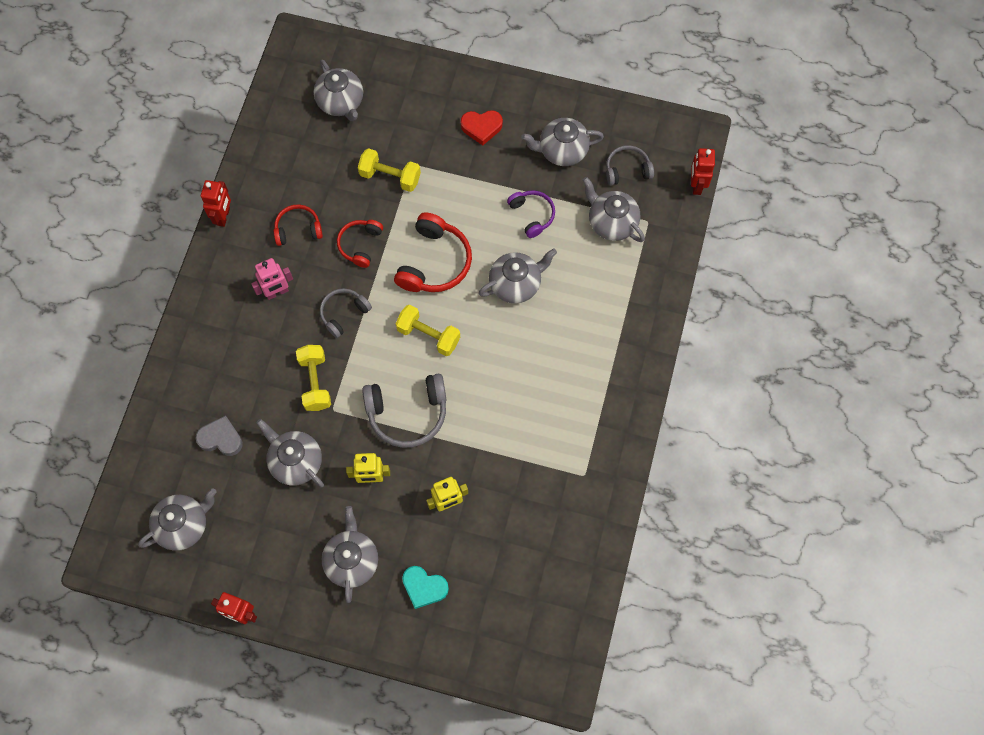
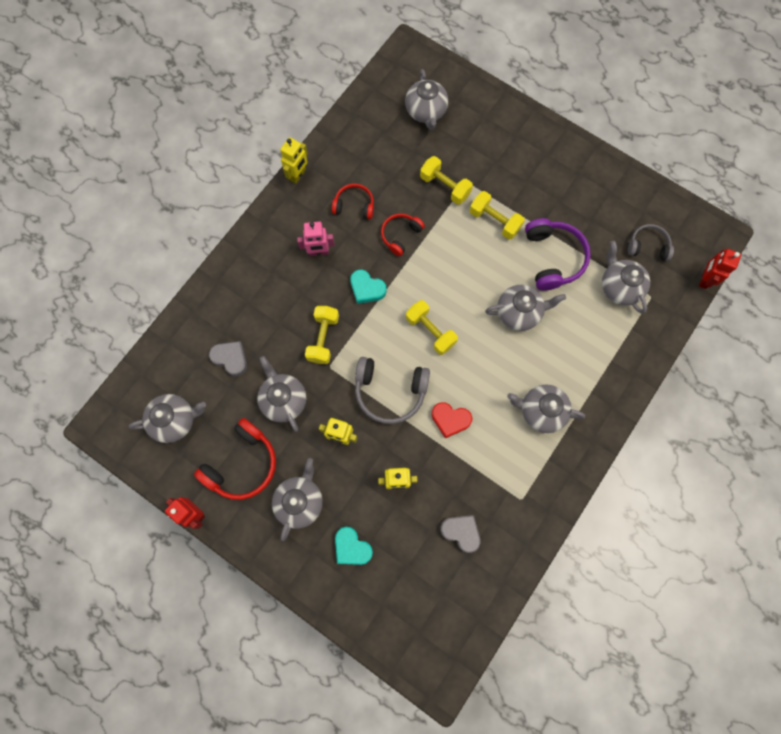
camera: 20 degrees right, 5 degrees up
(223, 216) = (298, 175): red robot -> yellow robot
(344, 313) = (367, 288): grey headphones -> turquoise heart
(434, 262) = (456, 270): red headphones -> red headphones (242, 464)
(456, 196) = (494, 221): none -> yellow dumbbell
(481, 127) = (535, 170): red heart -> red heart (450, 420)
(532, 215) = (552, 258): purple headphones -> purple headphones, size x1.65
(533, 530) = (461, 532): none -> grey heart
(562, 150) = (597, 211): grey teapot -> grey teapot (541, 411)

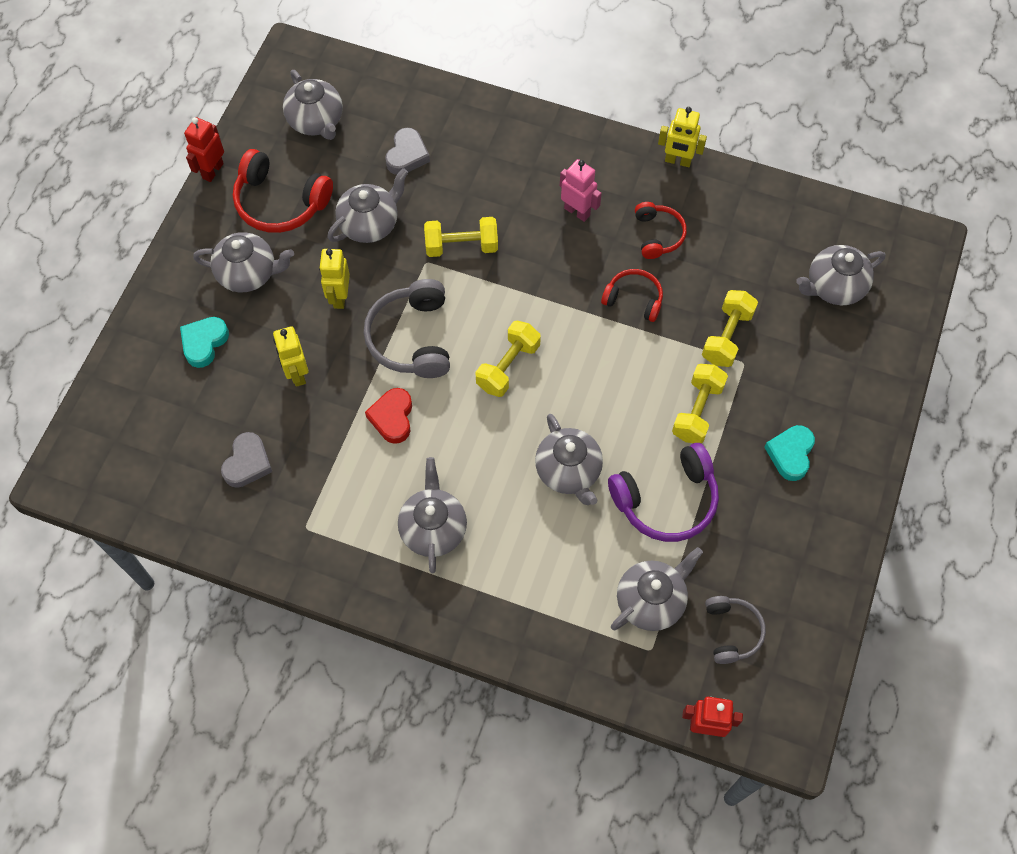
camera: 75 degrees right, 10 degrees down
(319, 252) = (577, 211): pink robot -> pink robot turned 150 degrees clockwise
(367, 288) = (544, 278): turquoise heart -> turquoise heart (790, 454)

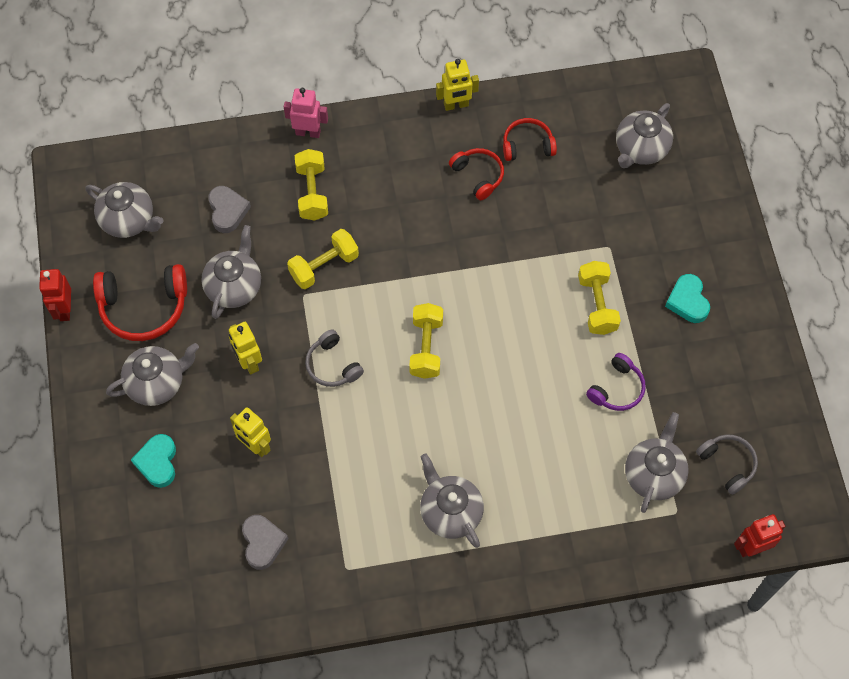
camera: 30 degrees left, 0 degrees up
(392, 417) = (359, 440): red heart -> none
(412, 338) = (333, 365): grey headphones -> grey headphones, size x0.61
(568, 471) = (528, 407): grey teapot -> none
(577, 211) = (401, 189): pink robot -> pink robot (308, 132)
(633, 299) = (492, 239): red headphones -> red headphones (527, 145)
(666, 500) = (617, 388): purple headphones -> purple headphones, size x0.61
(727, 337) = (583, 232): yellow dumbbell -> yellow dumbbell (312, 192)

